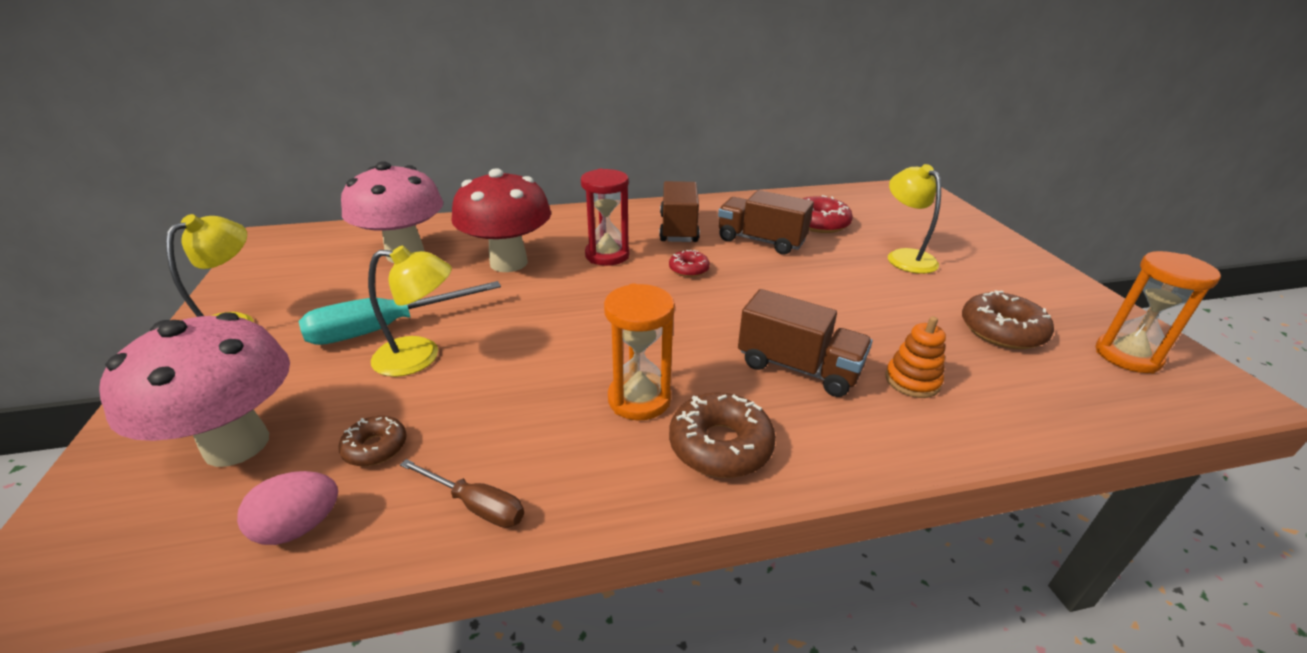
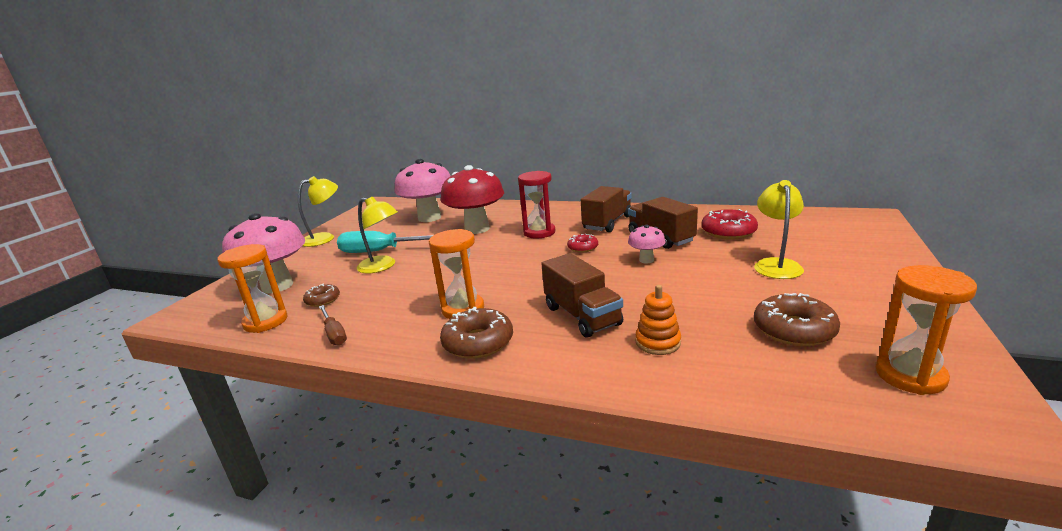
camera: 35 degrees right, 10 degrees down
(299, 527) = (265, 322): pink egg -> orange hourglass
(779, 274) = (646, 260): none -> pink mushroom

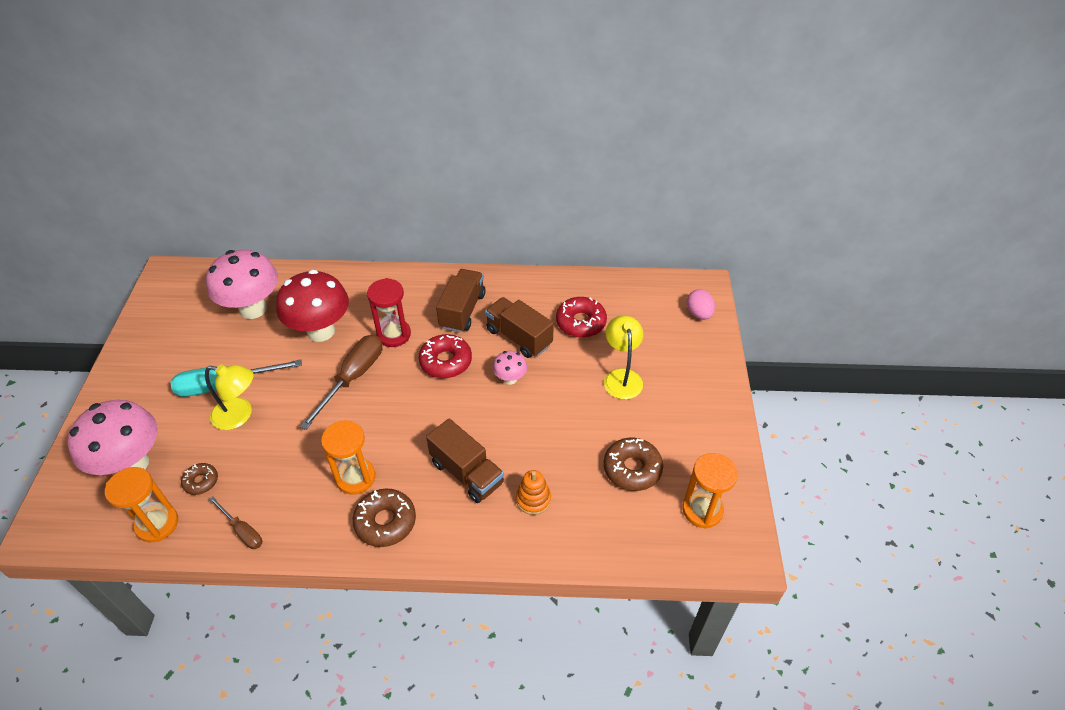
camera: 20 degrees left, 25 degrees up
(325, 238) = (136, 363): yellow lamp -> none
(492, 252) = (353, 378): none -> brown screwdriver
(582, 248) = (446, 361): red donut -> red donut, size x1.71
(868, 231) = (698, 314): none -> pink egg

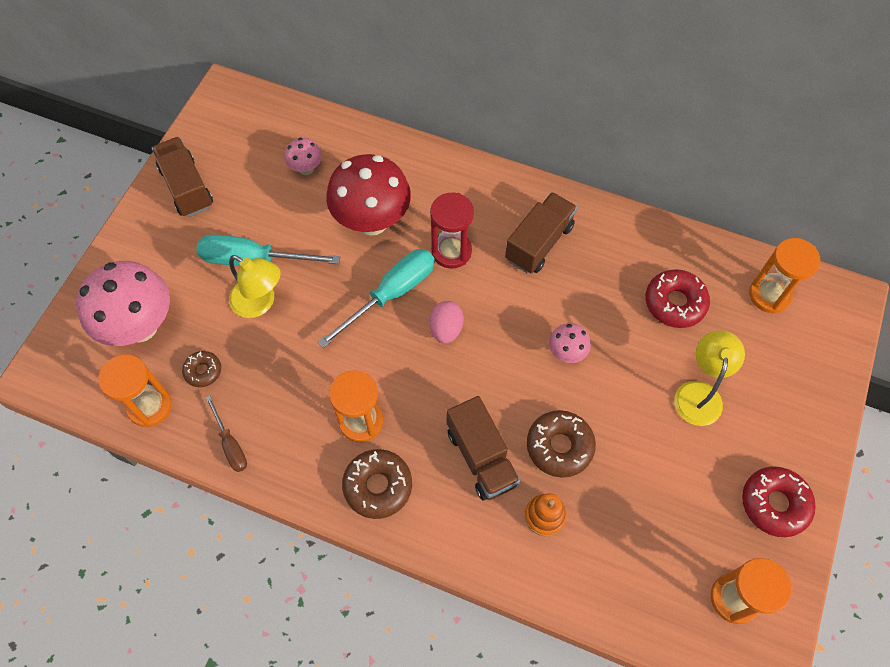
camera: 20 degrees right, 15 degrees up
(253, 309) = (306, 169): pink mushroom -> pink mushroom, size x0.47
(353, 378) = (391, 294): brown screwdriver -> turquoise screwdriver
(446, 361) = (500, 306): red donut -> red donut (774, 504)
(519, 337) = (594, 300): brown truck -> brown truck (187, 187)
(632, 469) = (670, 517): brown donut -> brown donut (559, 446)
(647, 299) = (769, 295): none -> orange hourglass
(698, 314) = (826, 336): pink egg -> pink egg (446, 329)

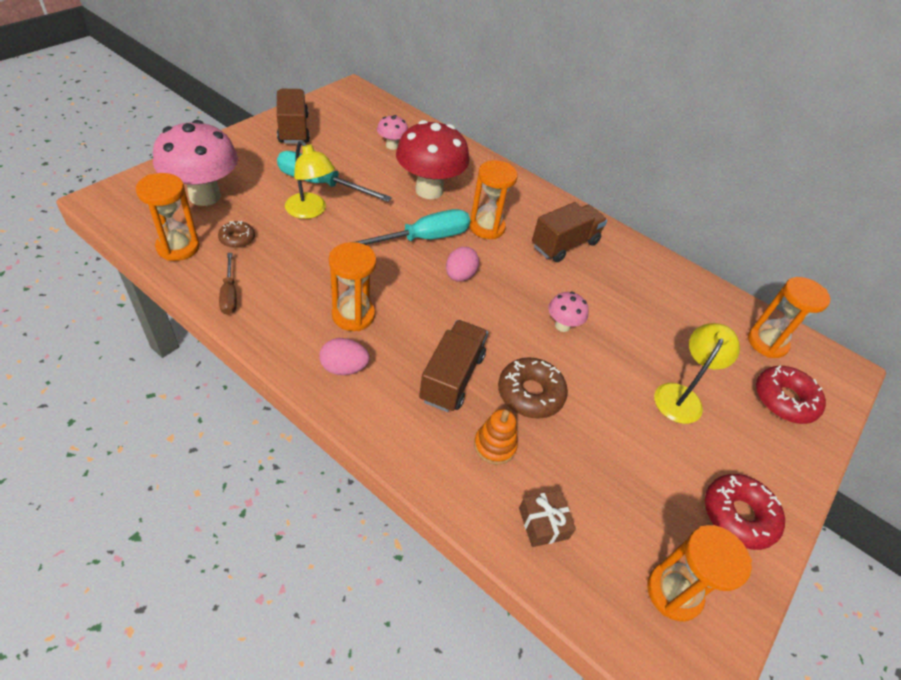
camera: 10 degrees right, 15 degrees down
(378, 486) = (344, 368): brown donut -> pink egg
(451, 251) = (487, 227): red hourglass -> orange hourglass
(481, 457) = (452, 377): brown truck -> brown truck turned 150 degrees counterclockwise
(610, 577) = (543, 523): none -> brown gift
(675, 303) = (675, 321): red donut -> red donut (784, 400)

